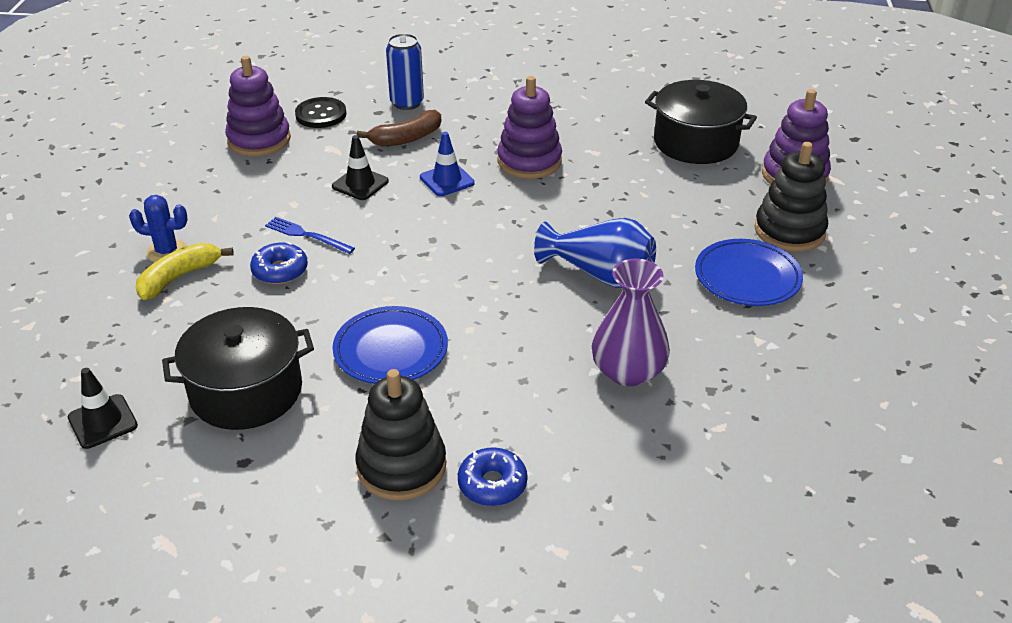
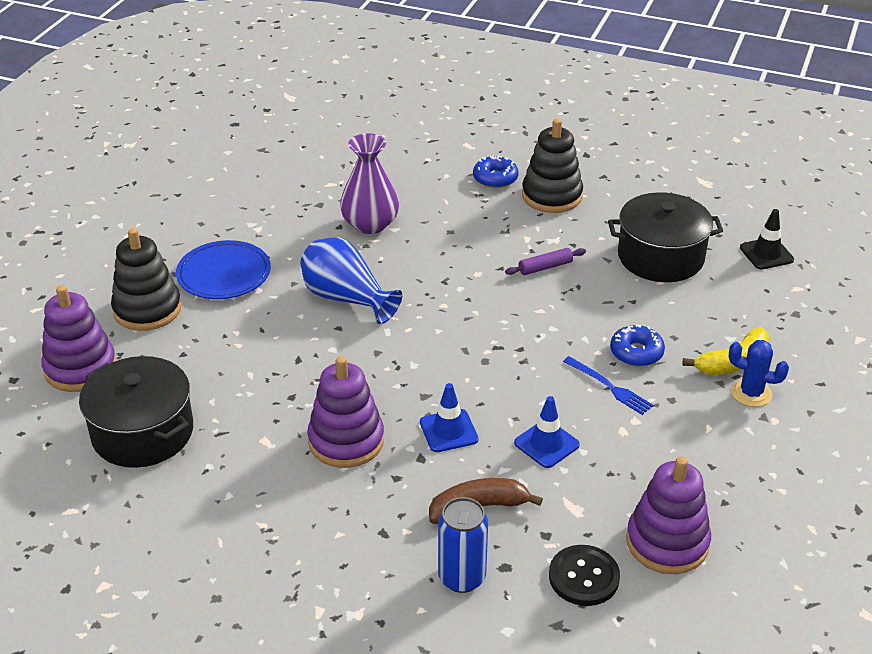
camera: 165 degrees left, 0 degrees up
(360, 184) = (546, 444): black traffic cone -> blue traffic cone
(391, 350) = (545, 267): blue plate -> purple rolling pin

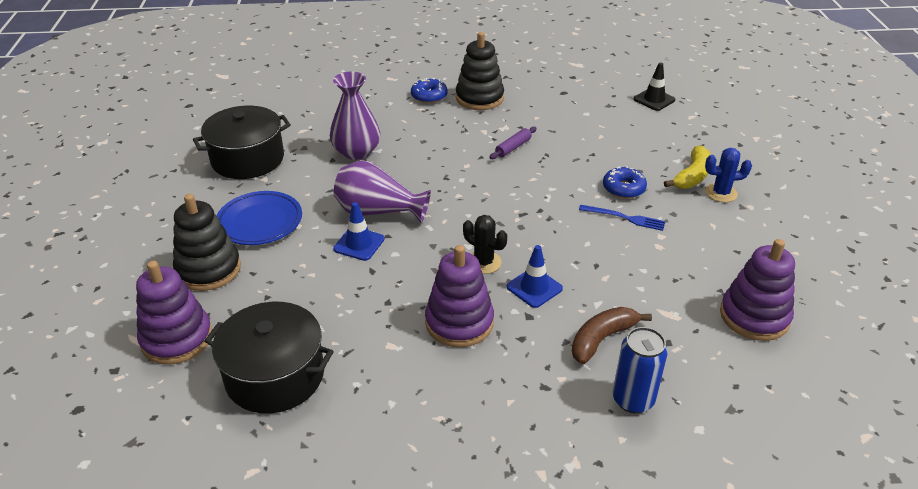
camera: 25 degrees left, 0 degrees up
(346, 299) = (378, 212): blue vase -> purple vase
(416, 387) = (483, 262): none -> black cactus
(546, 444) = (614, 273): blue traffic cone -> blue traffic cone (359, 244)
(584, 577) = (720, 364): black button -> none
(660, 257) = (587, 119): black pot -> black pot (247, 159)

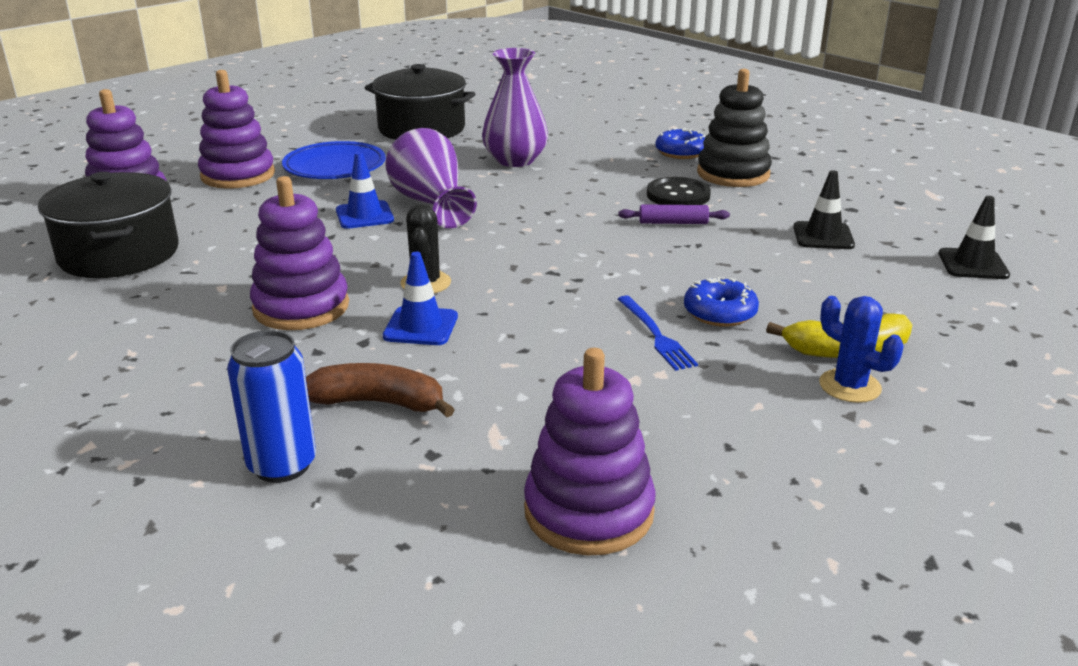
camera: 50 degrees right, 10 degrees down
(208, 269) = (238, 175): black stacking toy -> purple stacking toy
(482, 128) = (678, 195): none -> black button
(582, 117) = (823, 236): none -> black traffic cone

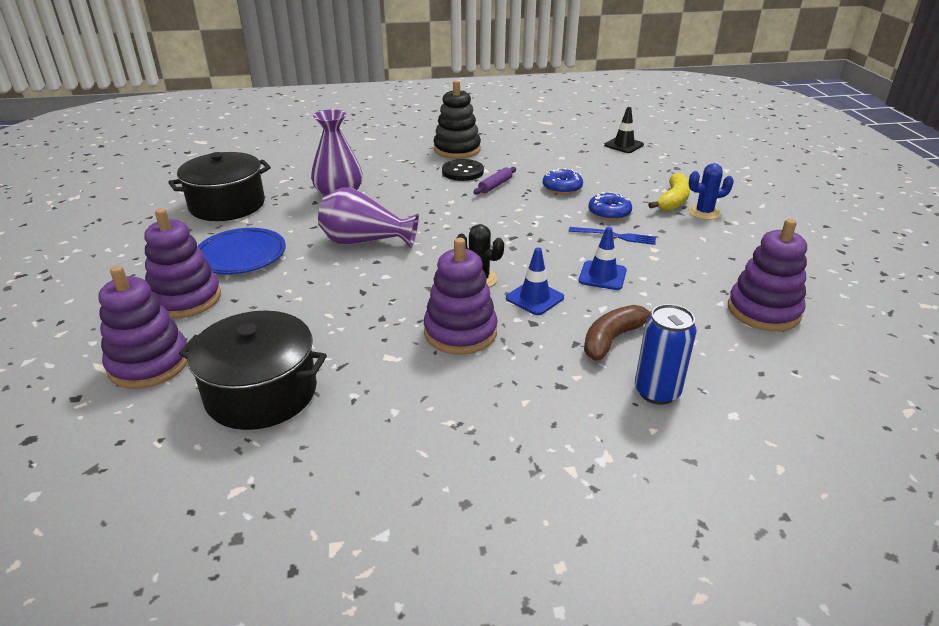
camera: 55 degrees left, 5 degrees up
(364, 215) = (347, 269): blue traffic cone -> blue traffic cone (602, 276)
(681, 152) = (407, 150): blue donut -> blue donut (562, 188)
(823, 236) = (558, 160): black traffic cone -> none

